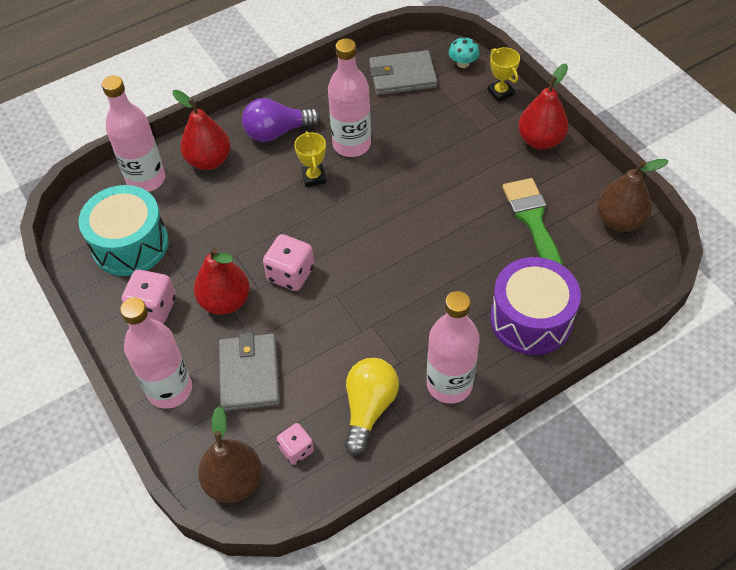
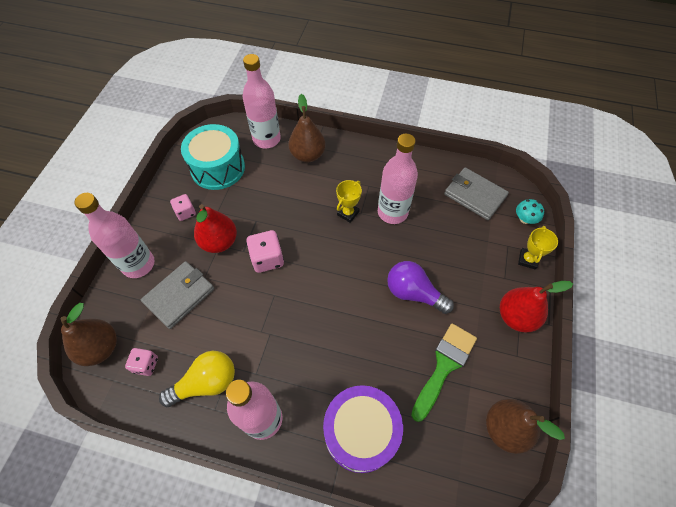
camera: 45 degrees right, 5 degrees up
(154, 308) = (186, 212): pink dice -> pink dice, size x0.64
(209, 160) = (307, 155): red pear -> brown pear
(277, 132) = (361, 169): purple light bulb -> purple light bulb (413, 293)

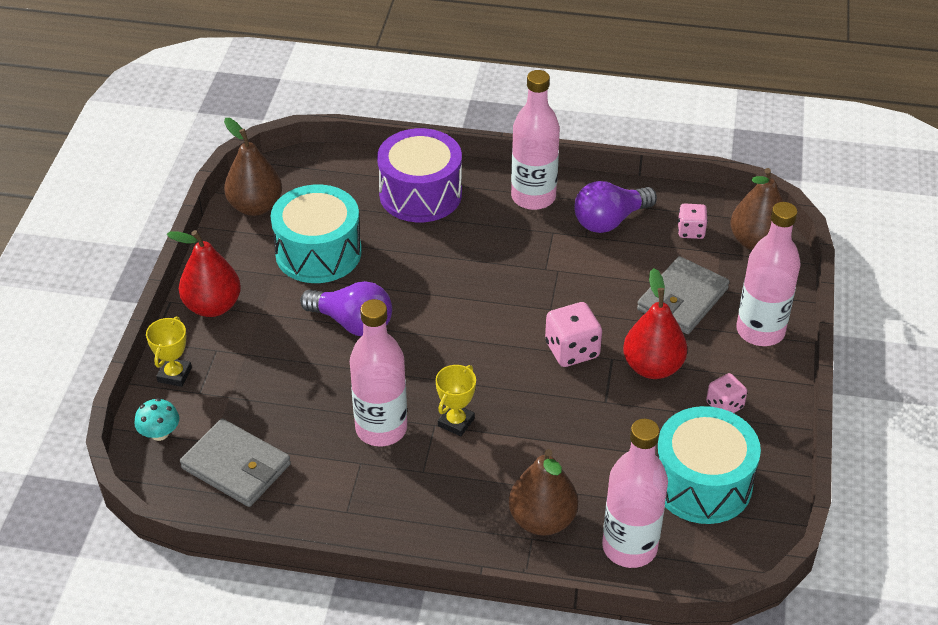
camera: 175 degrees right, 15 degrees down
(206, 383) = (610, 220): yellow light bulb -> purple light bulb
(444, 366) = (318, 252): green brush -> turquoise drum

